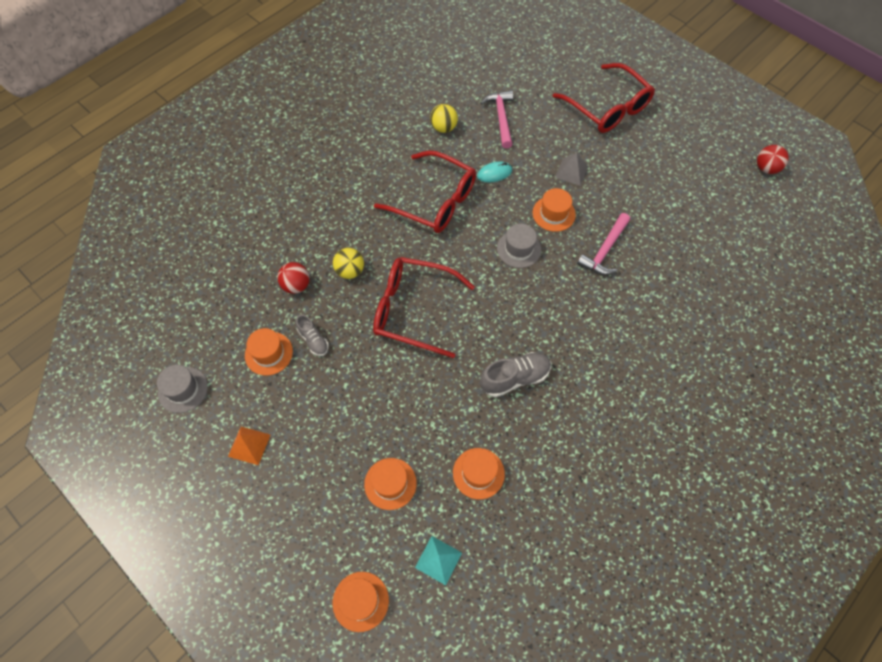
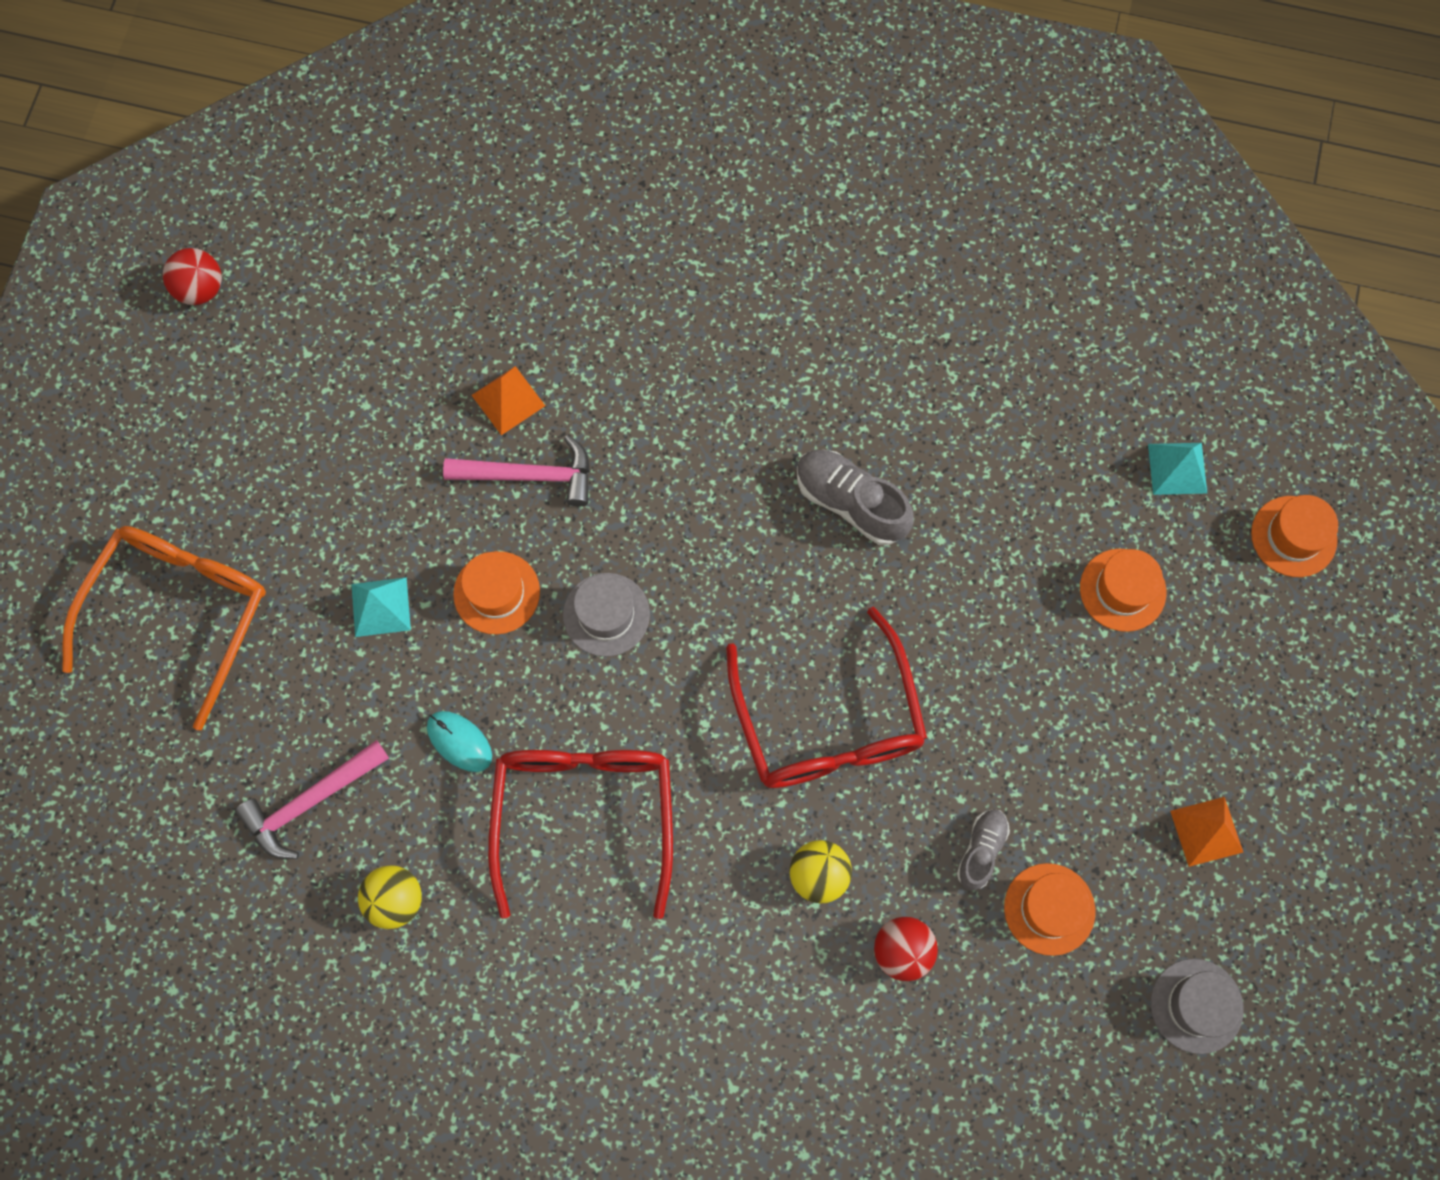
camera: 120 degrees left, 10 degrees up
(478, 473) = (1028, 479): orange hat -> none
(571, 171) = (381, 607): grey pyramid -> turquoise pyramid
(607, 107) = (179, 614): red glasses -> orange glasses
(649, 259) = (508, 400): none -> orange pyramid

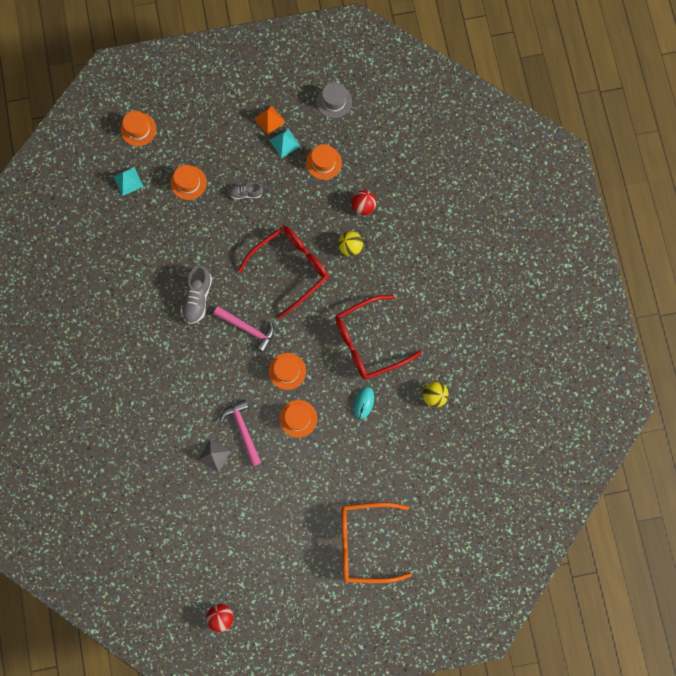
camera: 115 degrees left, 5 degrees up
(310, 801) = (414, 448): pink hammer -> pink hammer (248, 328)
(381, 607) = (325, 461): turquoise pyramid -> turquoise pyramid (284, 143)
(508, 400) = (214, 455): orange pyramid -> grey pyramid
(606, 614) = (287, 371): grey hat -> orange hat
(981, 851) = (313, 194): grey shoe -> grey shoe (246, 193)

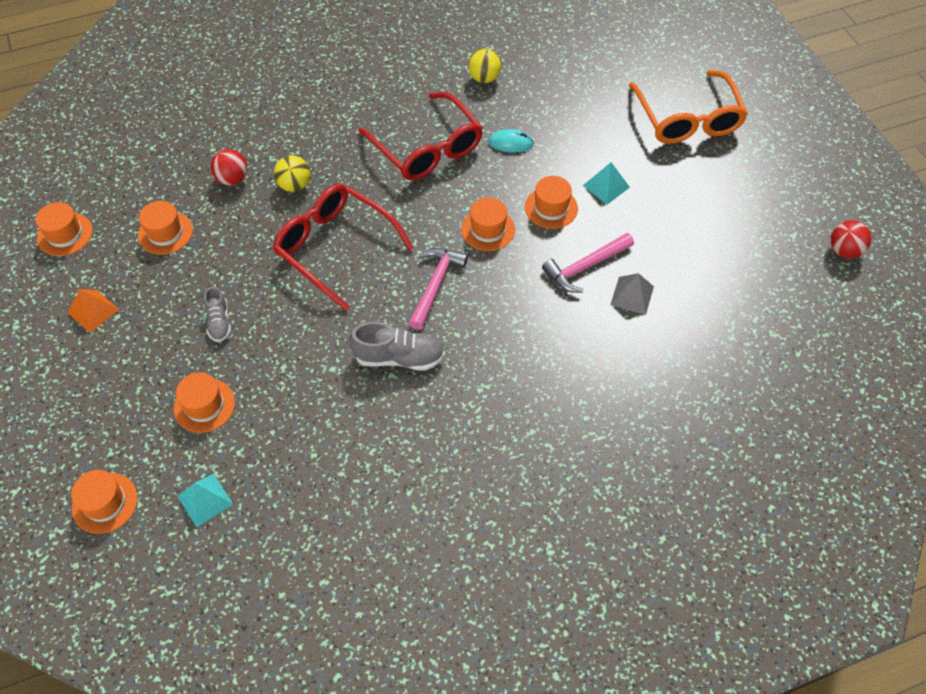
camera: 100 degrees left, 20 degrees down
(284, 143) = (133, 285): turquoise pyramid -> turquoise pyramid (606, 186)
(334, 101) = (65, 234): grey hat -> orange hat

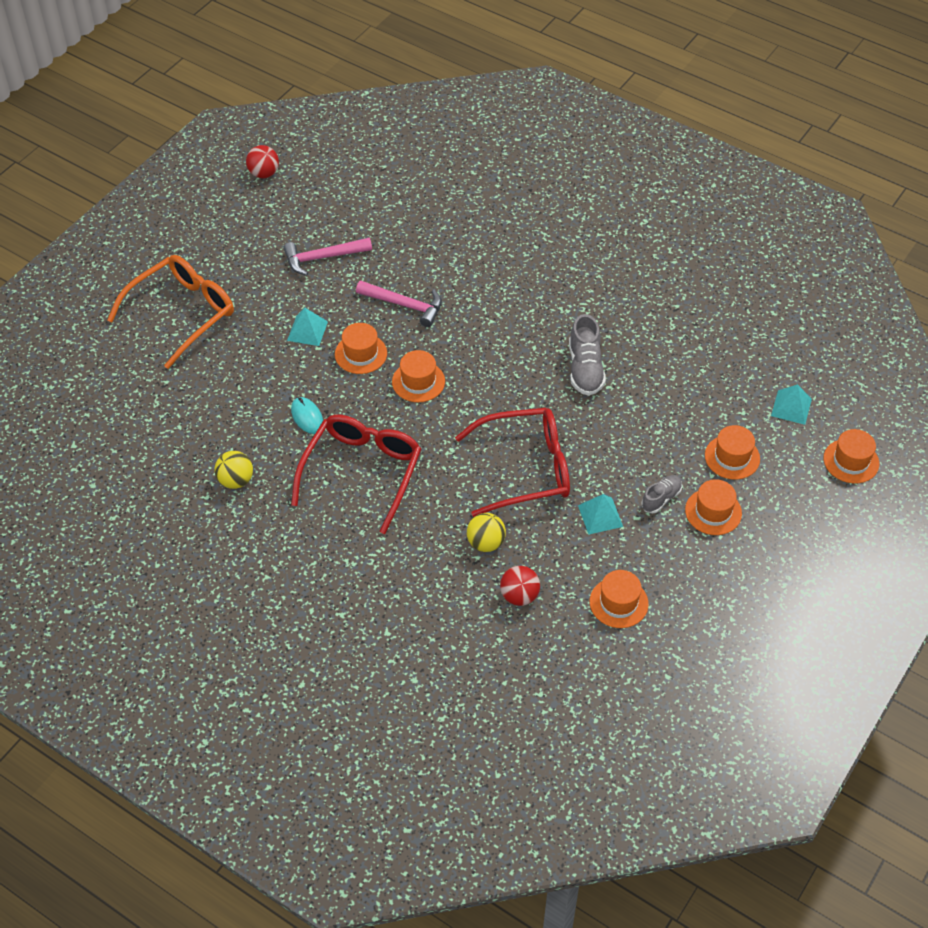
camera: 125 degrees left, 5 degrees down
(65, 234) = (690, 681): orange hat -> orange hat (713, 511)
(93, 311) = (734, 593): orange pyramid -> none
(246, 270) = (600, 516): none -> turquoise pyramid
(336, 248) = (525, 469): red glasses -> red glasses turned 105 degrees counterclockwise
(398, 357) = (585, 369): grey shoe -> grey shoe turned 150 degrees counterclockwise
(435, 285) = (502, 384): pink hammer -> pink hammer (323, 258)
(632, 295) = (408, 267): grey pyramid -> none

